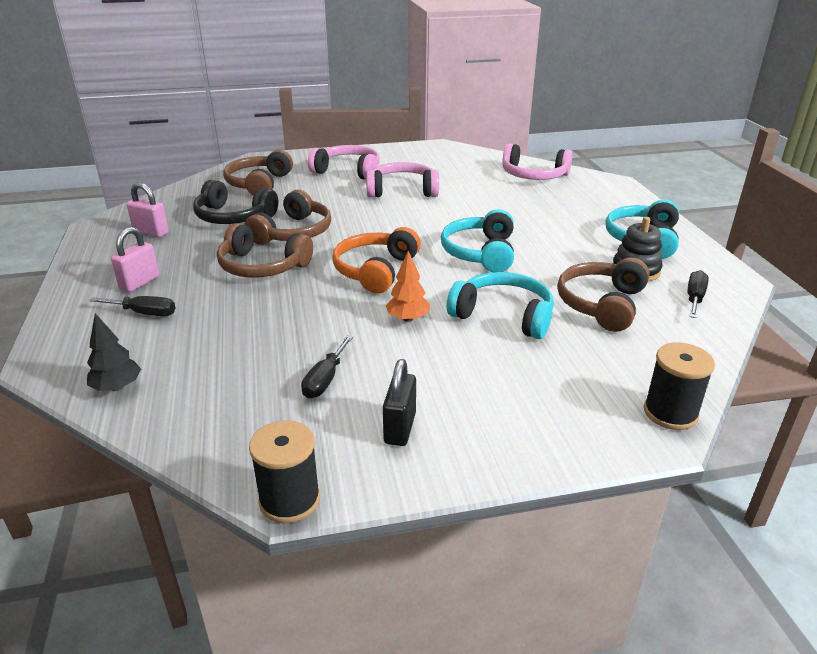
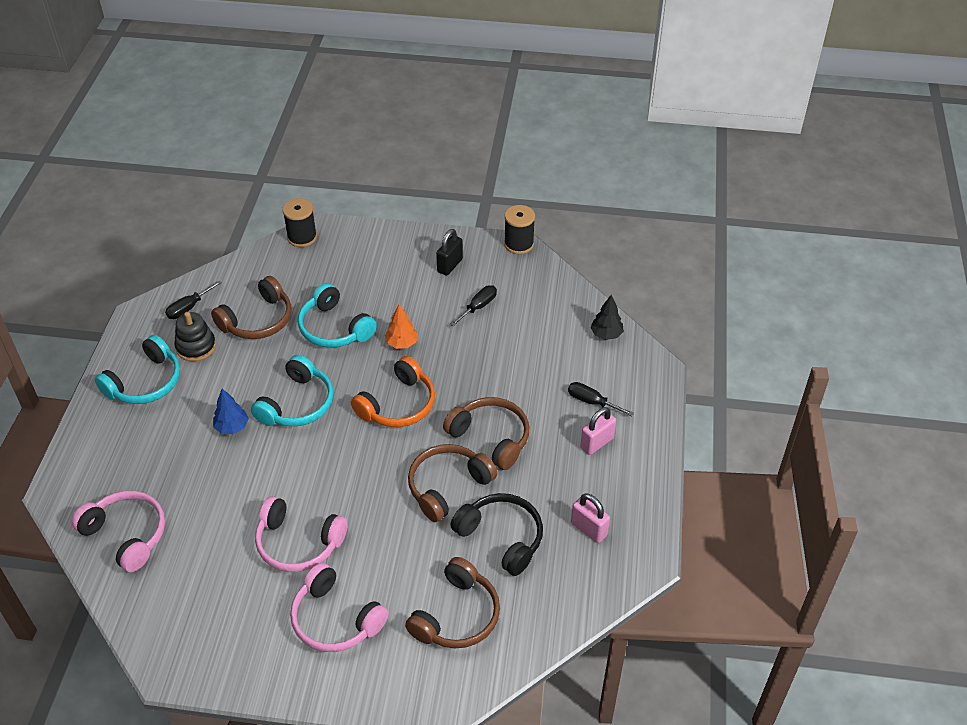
camera: 160 degrees left, 15 degrees up
(524, 230) = (232, 427): none -> blue tree

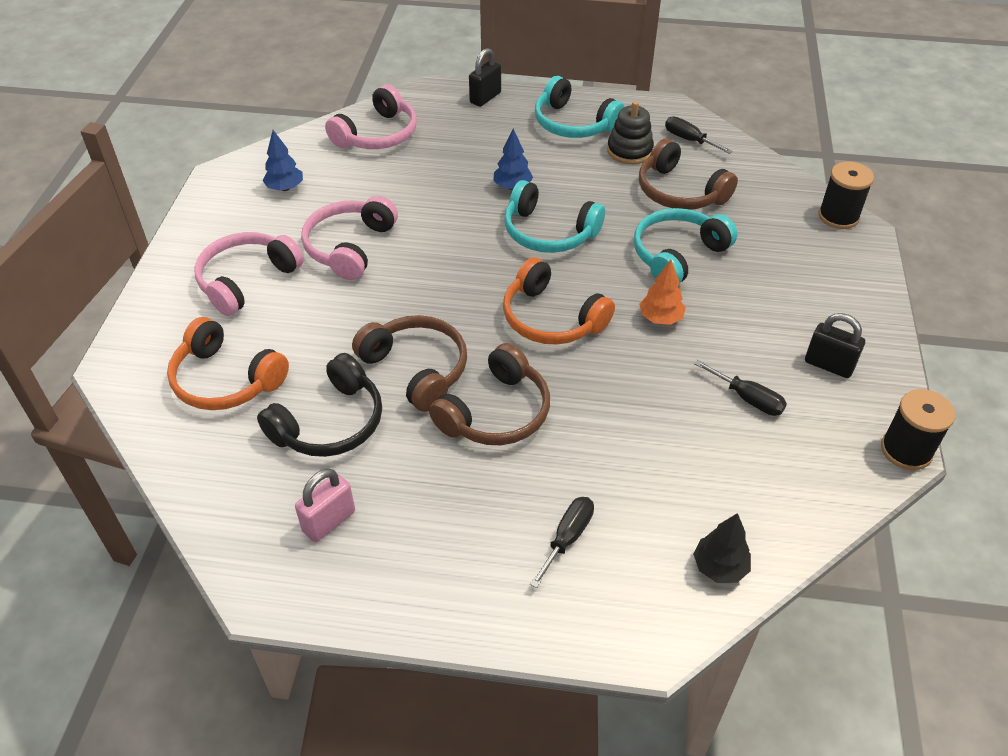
camera: 90 degrees right, 0 degrees up
(84, 448) = (485, 98): none -> black padlock
(201, 606) = (285, 188): none -> blue tree
(457, 615) = (226, 380): brown headphones -> orange headphones
(597, 443) = (484, 540): pink padlock -> none

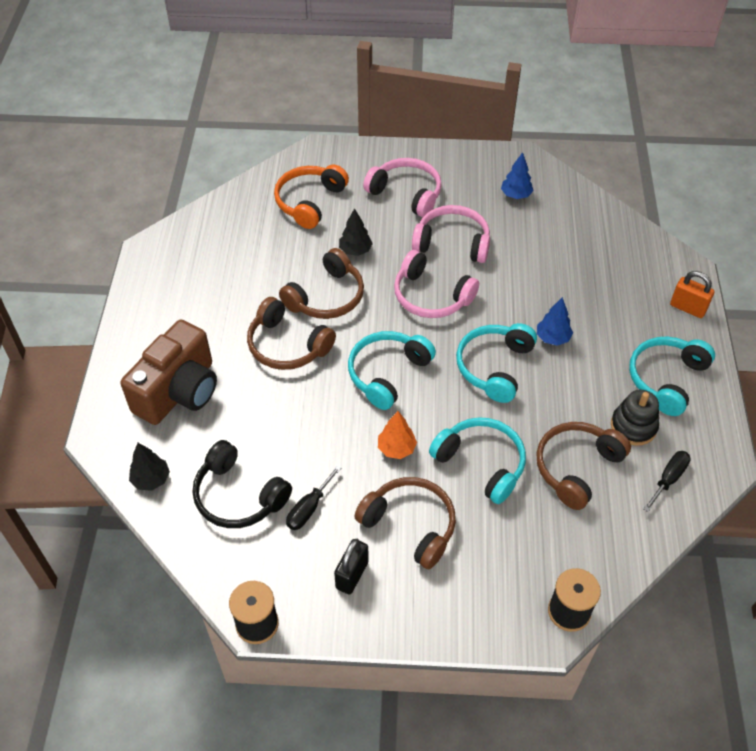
camera: 85 degrees right, 5 degrees up
(329, 521) = (196, 270): pink padlock -> none
(330, 423) = (274, 258): black headphones -> black headphones (238, 496)
(338, 336) = (355, 250): none -> black tree
(377, 134) = (604, 239): pink headphones -> pink headphones (431, 296)
(485, 98) = (687, 308): black padlock -> orange padlock
(551, 318) = (387, 373): orange headphones -> turquoise headphones
(567, 538) = (179, 391): black screwdriver -> brown camera
(760, 315) = (410, 525): none -> brown headphones

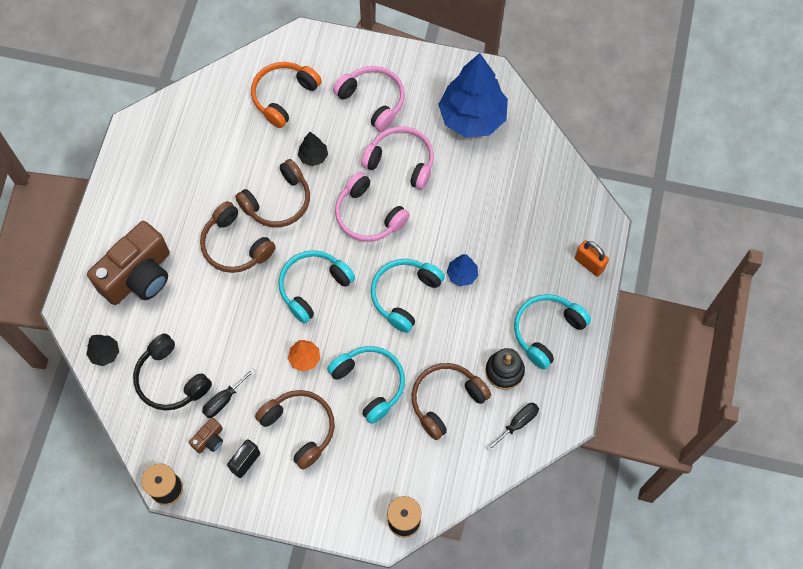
camera: 10 degrees right, 15 degrees up
(300, 556) = (209, 439): none -> brown camera
(515, 195) = (472, 117): blue tree -> blue tree, size x2.30

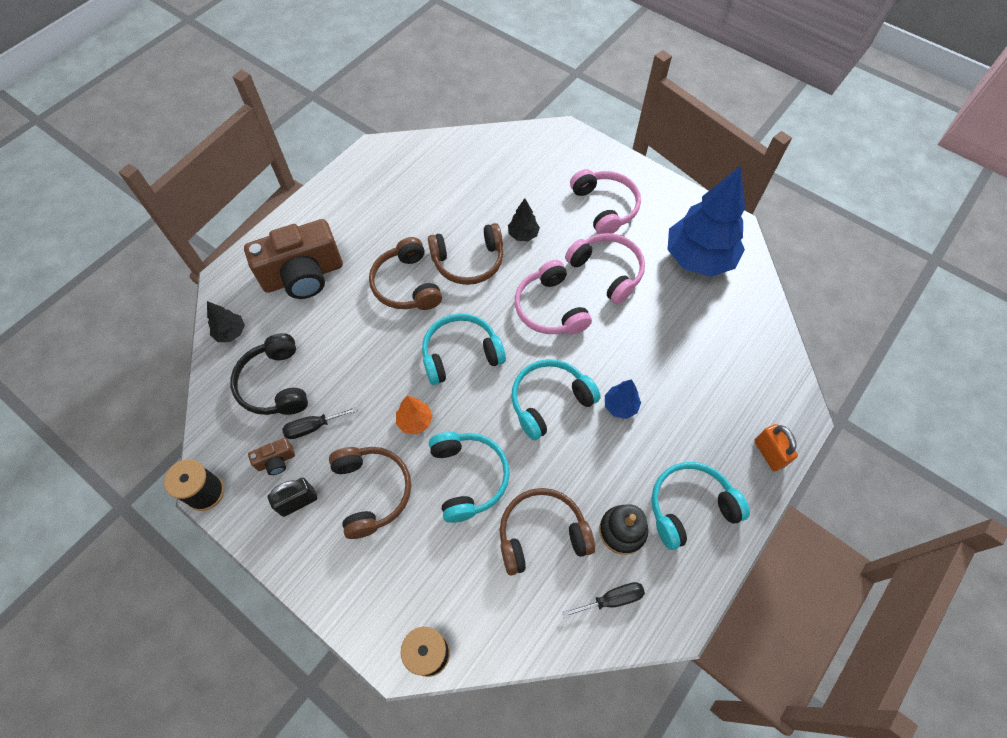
camera: 25 degrees right, 5 degrees down
(284, 96) = (522, 174): orange headphones -> none

